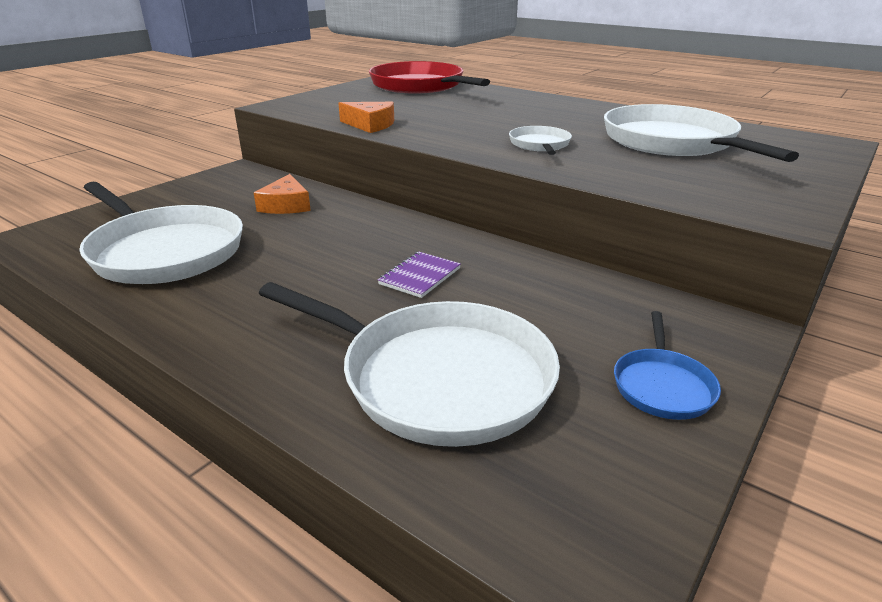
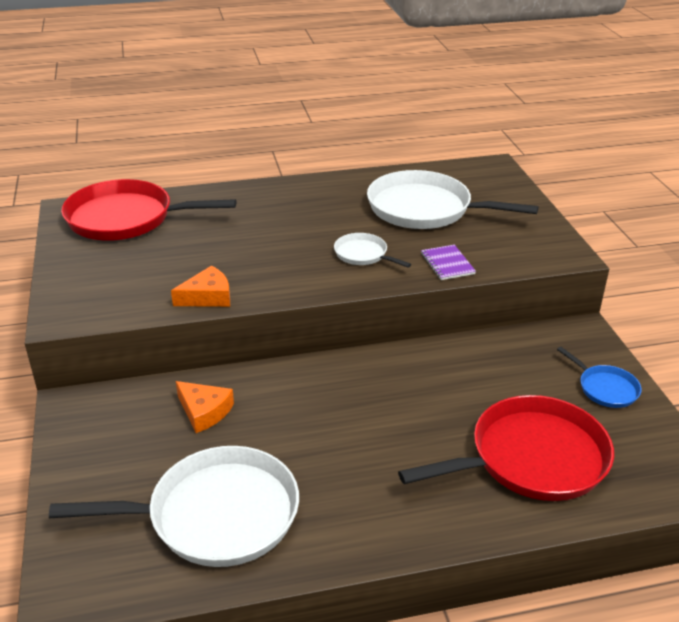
camera: 50 degrees left, 5 degrees up
(420, 276) = (410, 405): purple notebook -> purple notebook (447, 264)
(438, 378) = (532, 458): white pan -> red pan

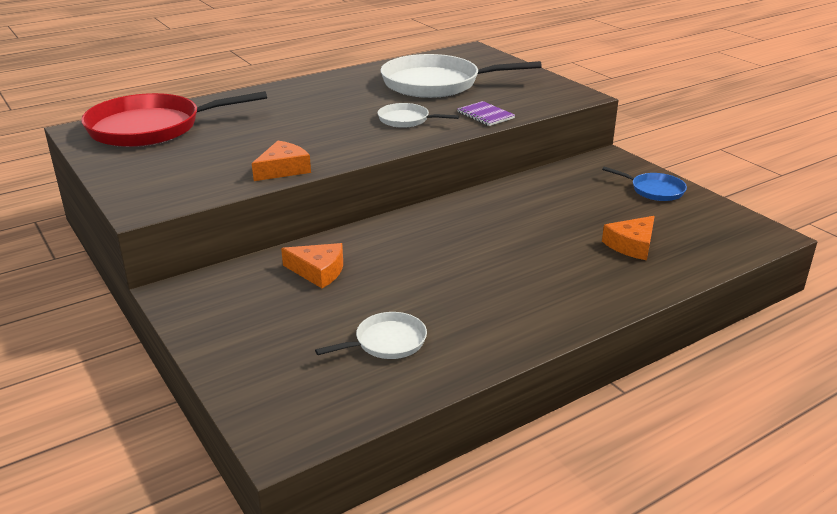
camera: 20 degrees left, 5 degrees down
(216, 515) = (387, 342): white pan -> white pan, size x0.47
(532, 458) = (632, 245): red pan -> orange cheese

